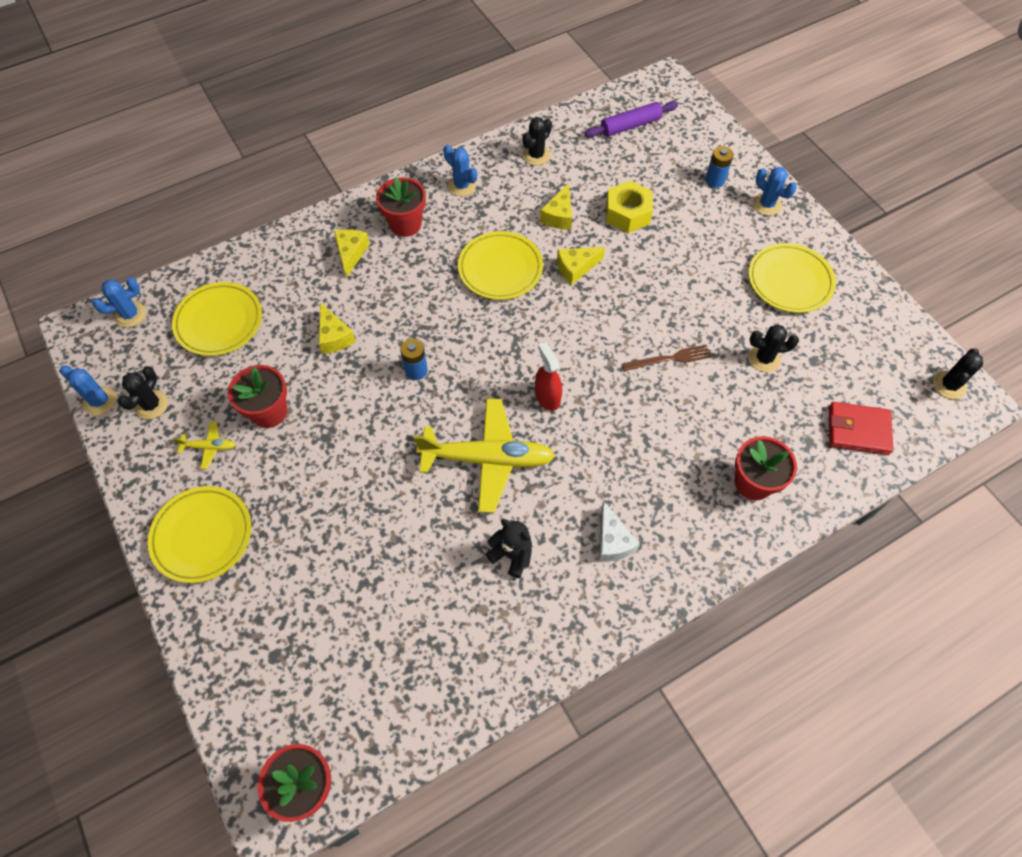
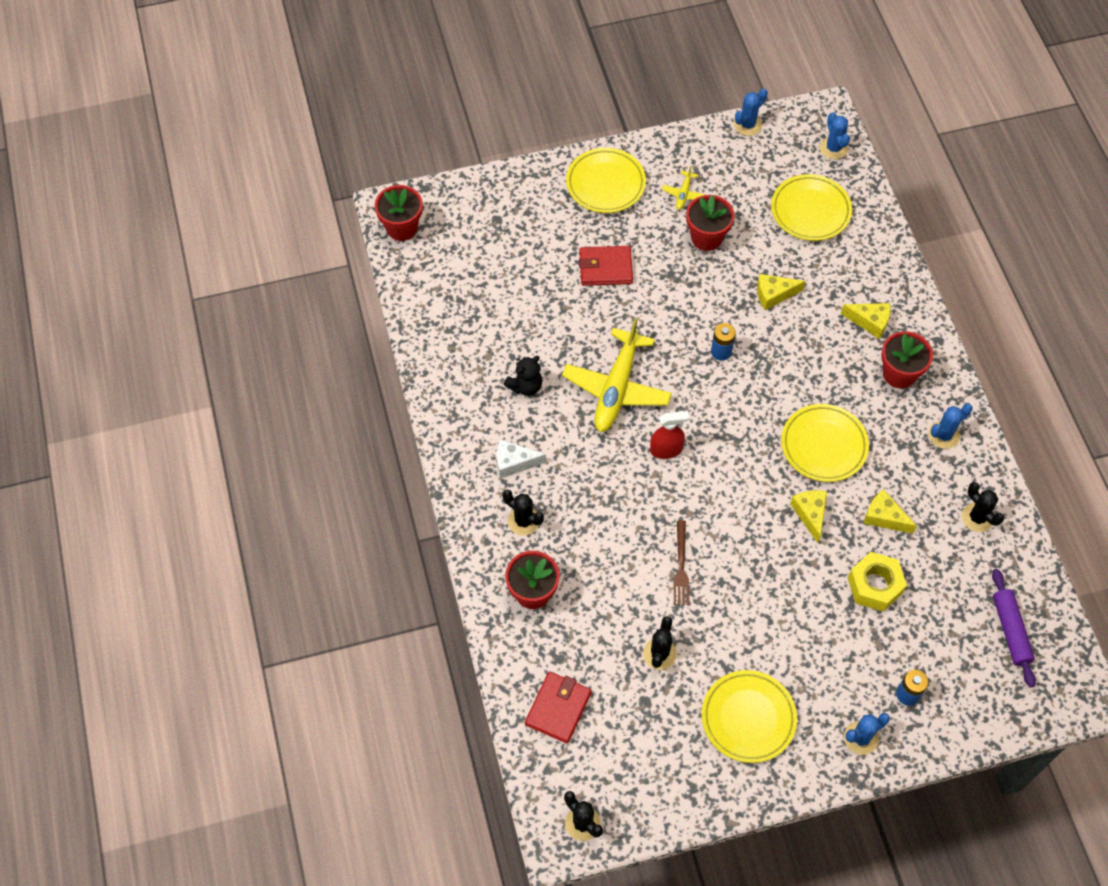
camera: 105 degrees right, 0 degrees up
(151, 405) = (735, 158): black cactus -> black cactus (523, 521)
(329, 507) = (605, 268): none -> red wallet

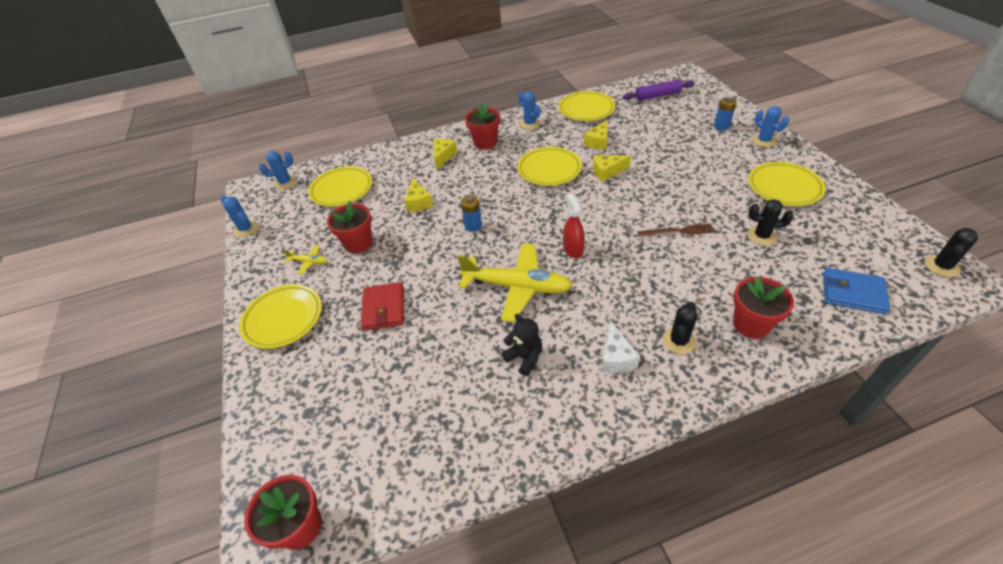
camera: 90 degrees left, 15 degrees down
(558, 708) = (852, 293): red wallet -> blue wallet
(874, 585) = (651, 142): yellow nut -> none
(977, 517) = (586, 109): black cactus -> yellow plate

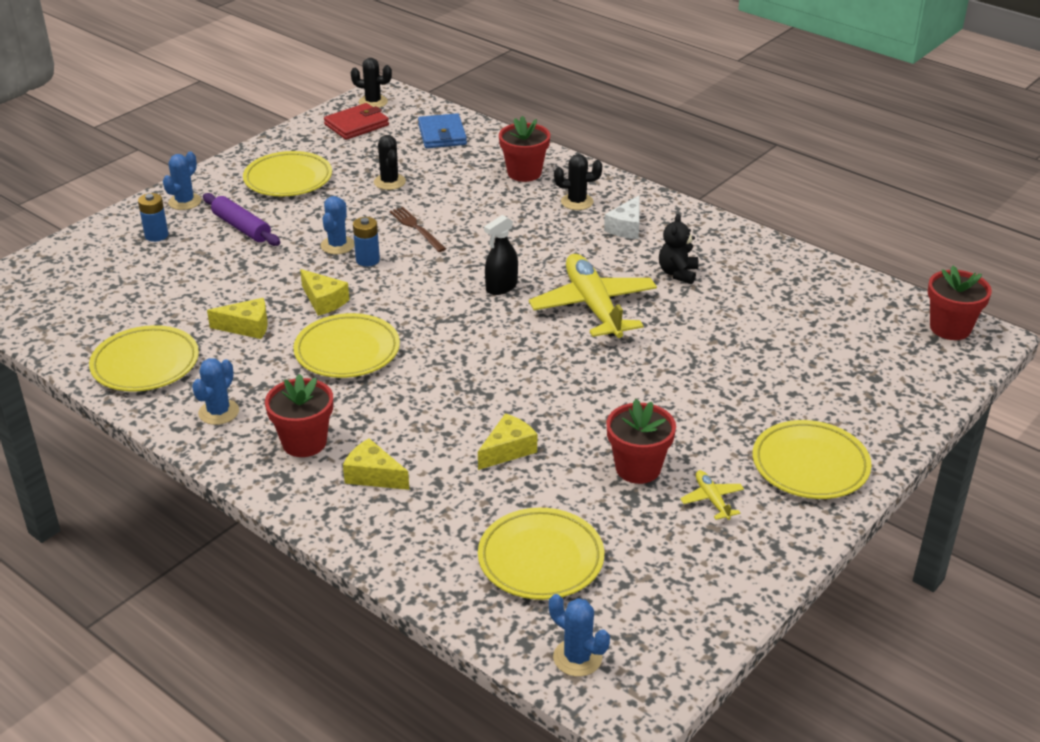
camera: 125 degrees left, 10 degrees down
(246, 229) = (721, 626): blue cactus -> blue cactus (337, 245)
(384, 308) = (714, 389): red wallet -> red wallet (356, 125)
(443, 157) = (373, 475): yellow cheese -> yellow cheese turned 45 degrees clockwise
(473, 226) = (519, 376): blue battery -> blue battery (367, 260)
(573, 249) = (501, 287): red spray bottle -> black spray bottle
(616, 357) = (626, 227): white cheese -> white cheese turned 150 degrees clockwise
(658, 96) = (73, 304): purple rolling pin -> purple rolling pin (241, 227)

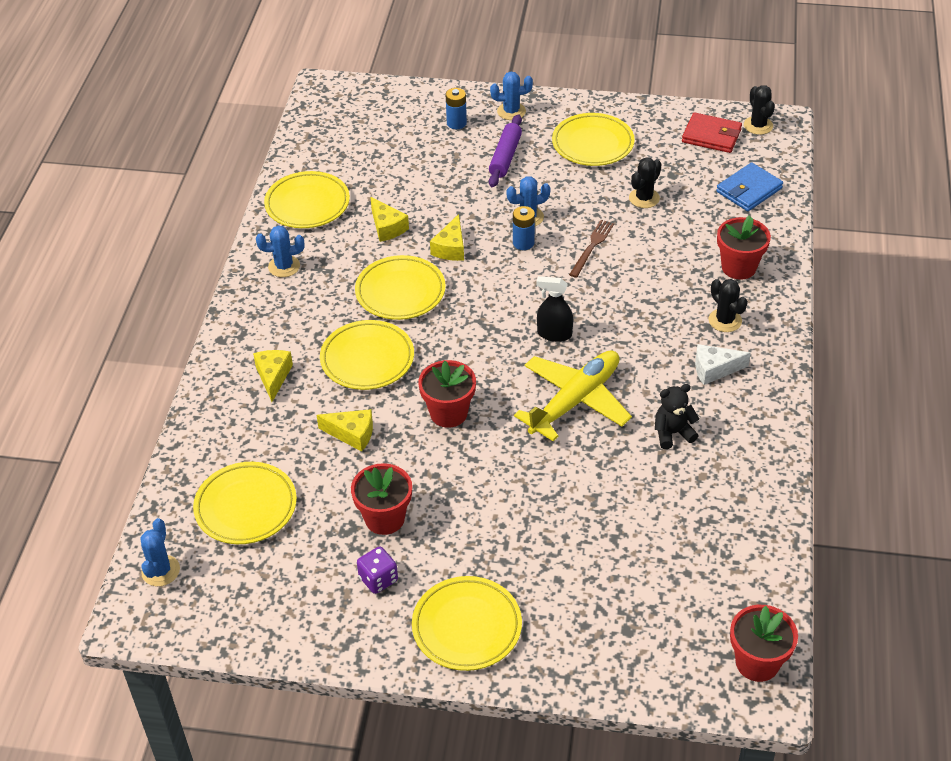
camera: 60 degrees right, 10 degrees up
(304, 442) = (283, 324): red flower pot -> red flower pot (448, 413)
(416, 404) = (367, 359): none -> yellow plate
(712, 500) = (378, 579): yellow plane -> purple dice

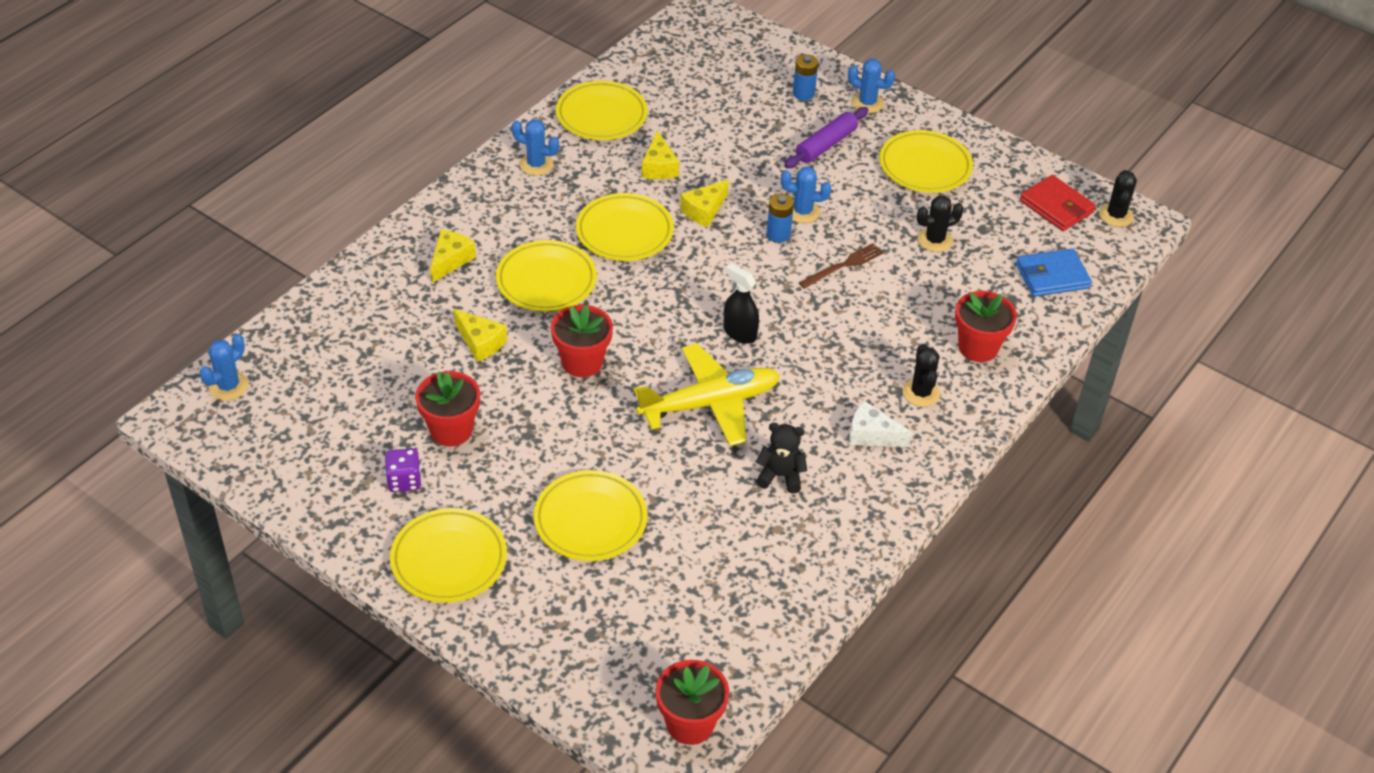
camera: 25 degrees right, 0 degrees up
(246, 507) = (340, 365): yellow plate -> yellow plate (590, 520)

